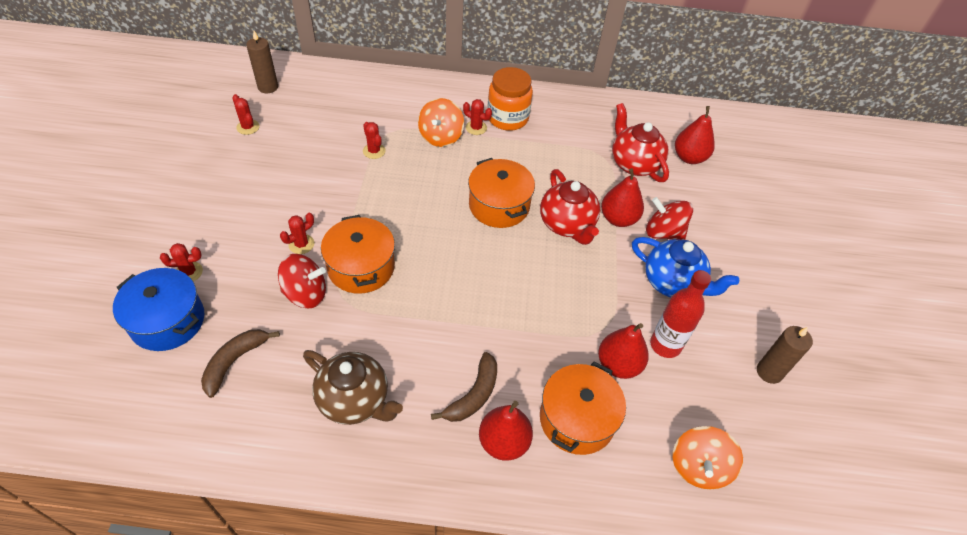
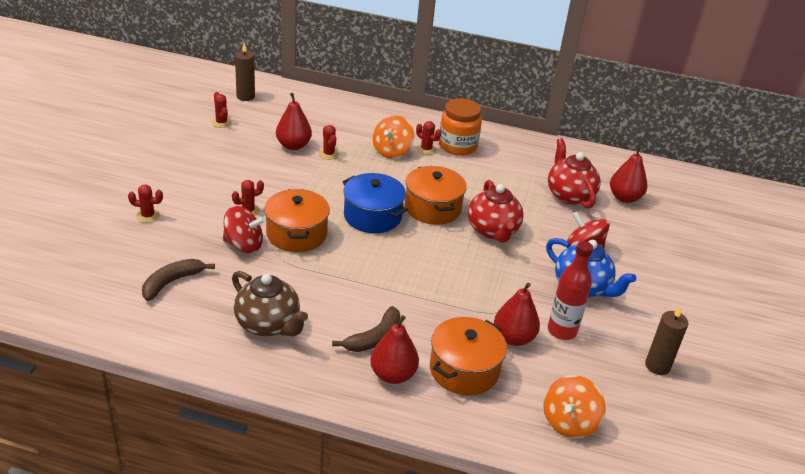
camera: 10 degrees right, 15 degrees down
(167, 321) = (122, 246): blue pot -> blue pot (372, 216)
(618, 219) = (542, 233): red pear -> red pear (293, 146)

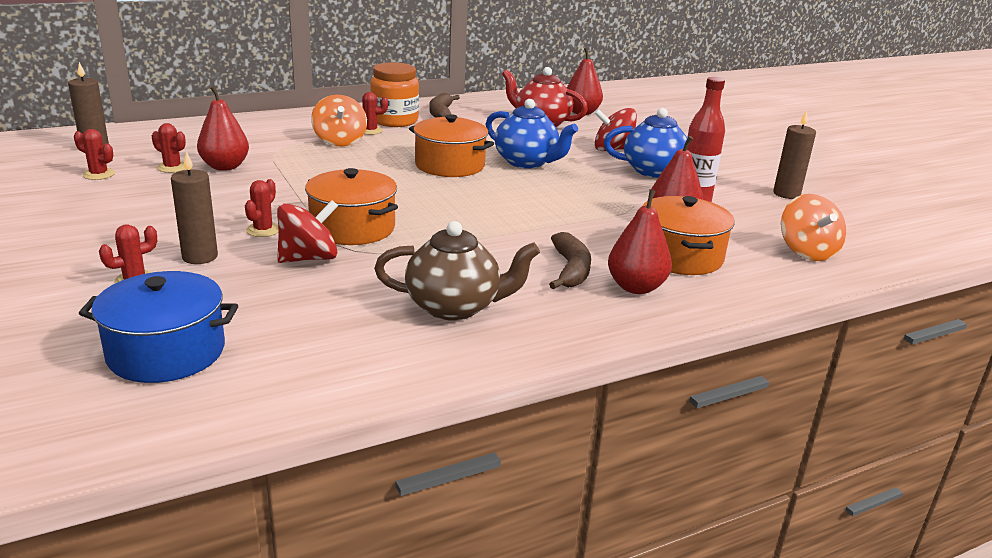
camera: 40 degrees left, 10 degrees down
(172, 282) = (276, 323): brown banana -> brown banana (441, 114)
(194, 215) = (200, 257): none -> brown candle
(328, 154) = (277, 161): red cactus -> red cactus (172, 167)
(372, 216) = (405, 189): blue pot -> blue pot (166, 352)
(493, 231) = (527, 162): red teapot -> blue teapot

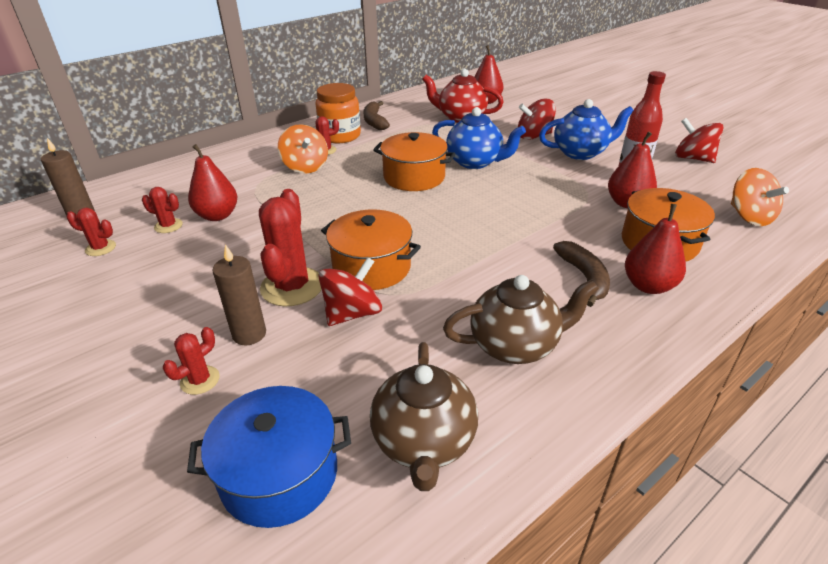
camera: 10 degrees left, 10 degrees up
(263, 230) = (292, 287): red cactus -> red cactus, size x1.98
(312, 356) = (424, 442): none -> brown teapot
(786, 194) = (693, 158): brown candle -> red spinning top

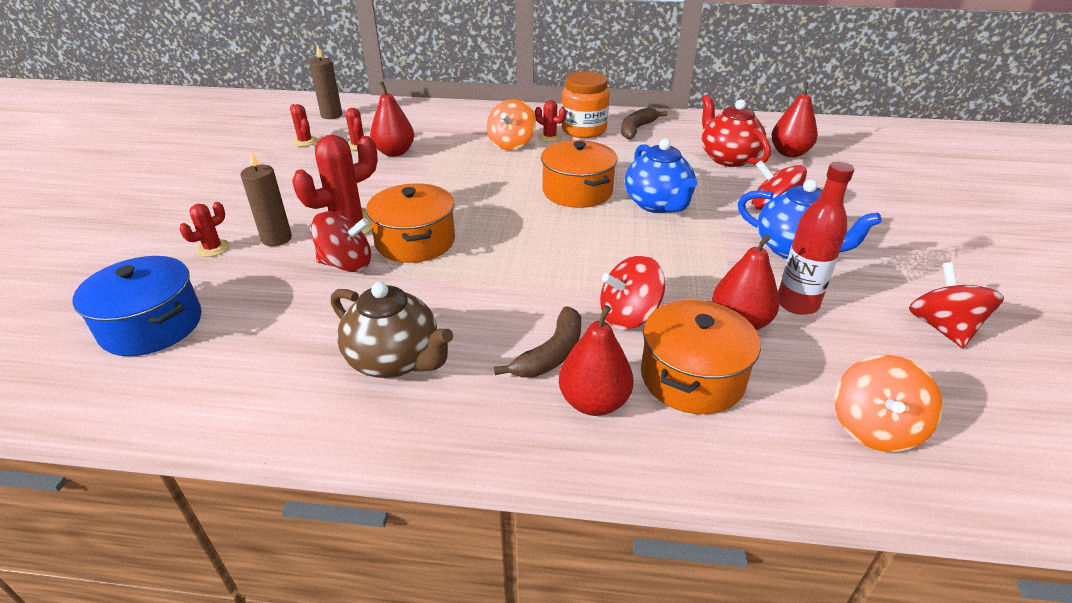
camera: 45 degrees right, 0 degrees up
(200, 380) = (213, 248): red cactus -> red cactus turned 45 degrees counterclockwise
(424, 442) = (231, 370): brown teapot -> none
(578, 231) = (629, 316): none -> red spinning top

